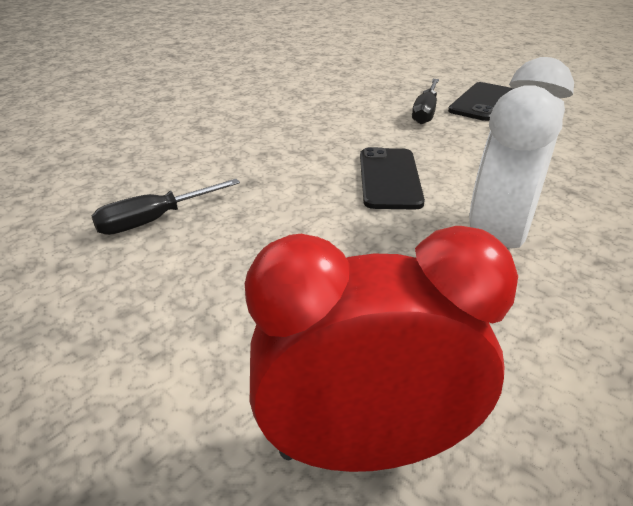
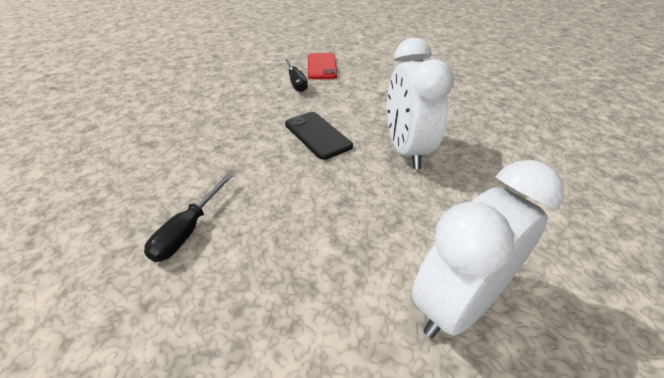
camera: 35 degrees left, 5 degrees up
(365, 448) = (458, 304): red clock -> white clock
(482, 102) = (322, 66): black phone -> red phone

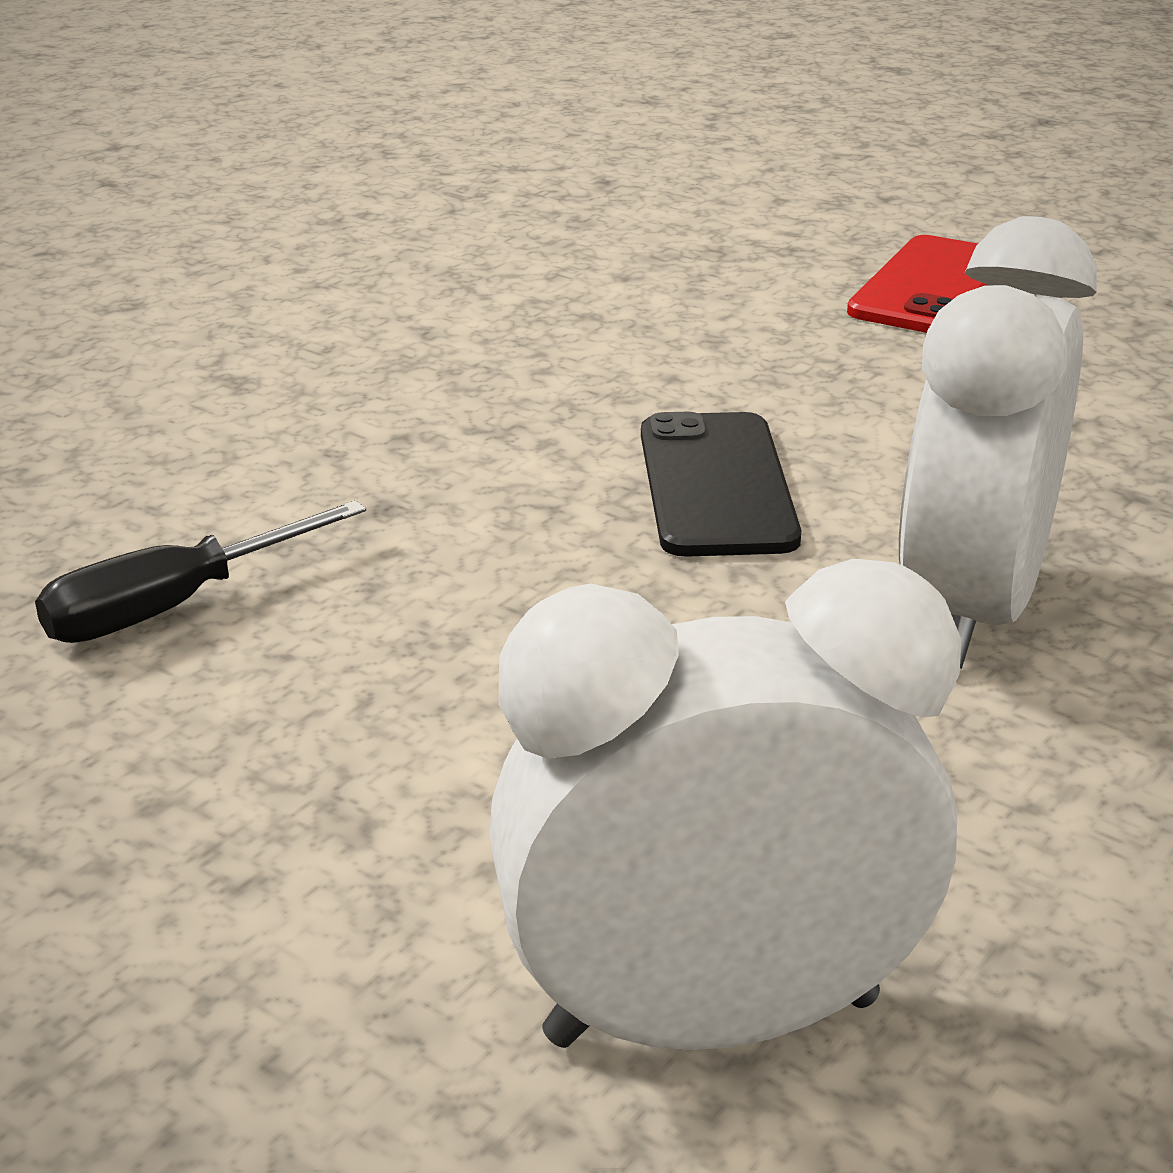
camera: 30 degrees right, 10 degrees down
(296, 82) = (792, 318): black screwdriver -> none

